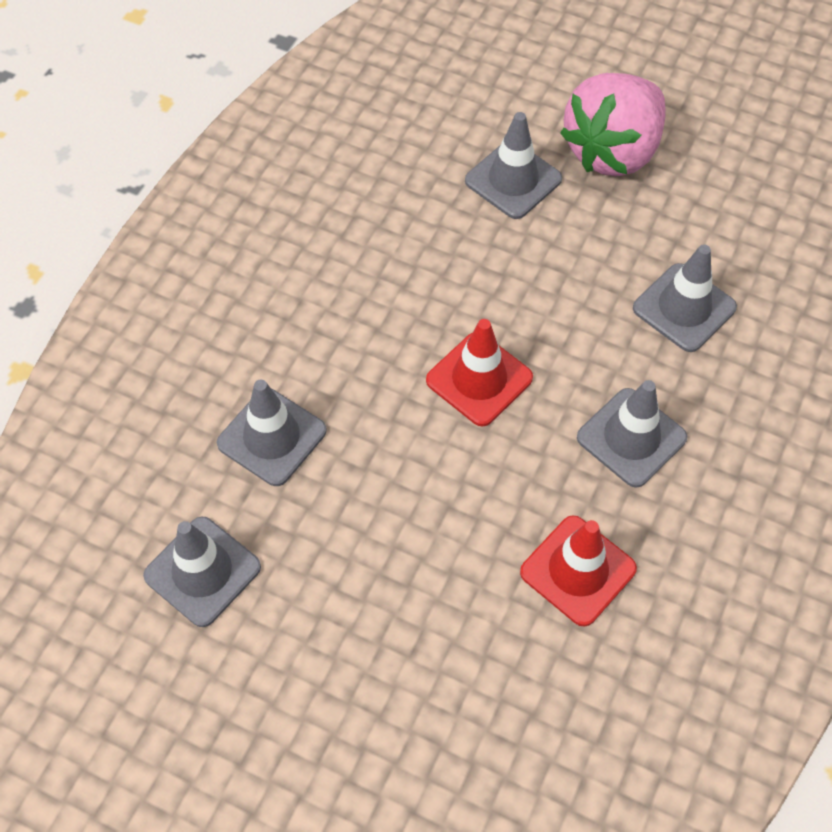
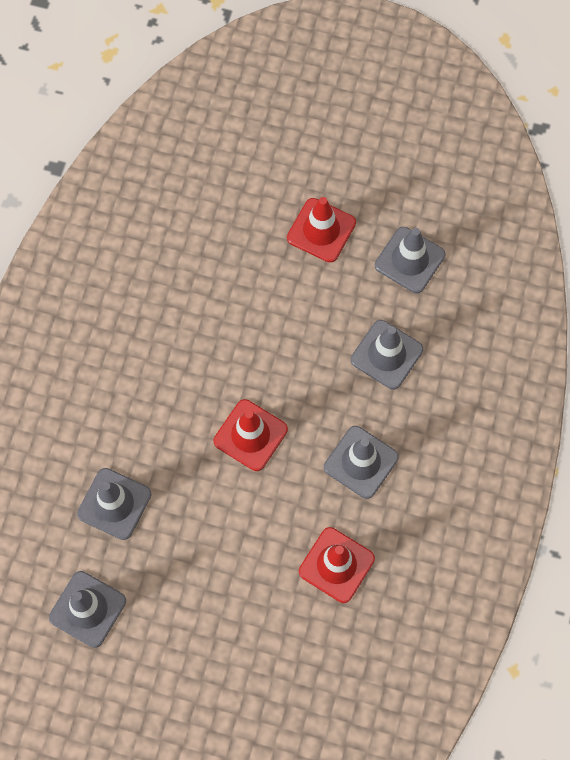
camera: 10 degrees left, 10 degrees up
(513, 180) = (251, 267): grey traffic cone -> grey traffic cone (409, 260)
(612, 151) = (321, 230): pink strawberry -> red traffic cone

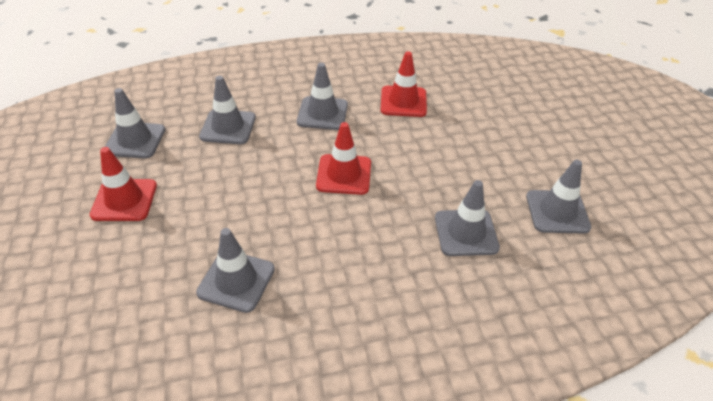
camera: 120 degrees left, 25 degrees down
(173, 290) = (236, 281): none -> grey traffic cone

